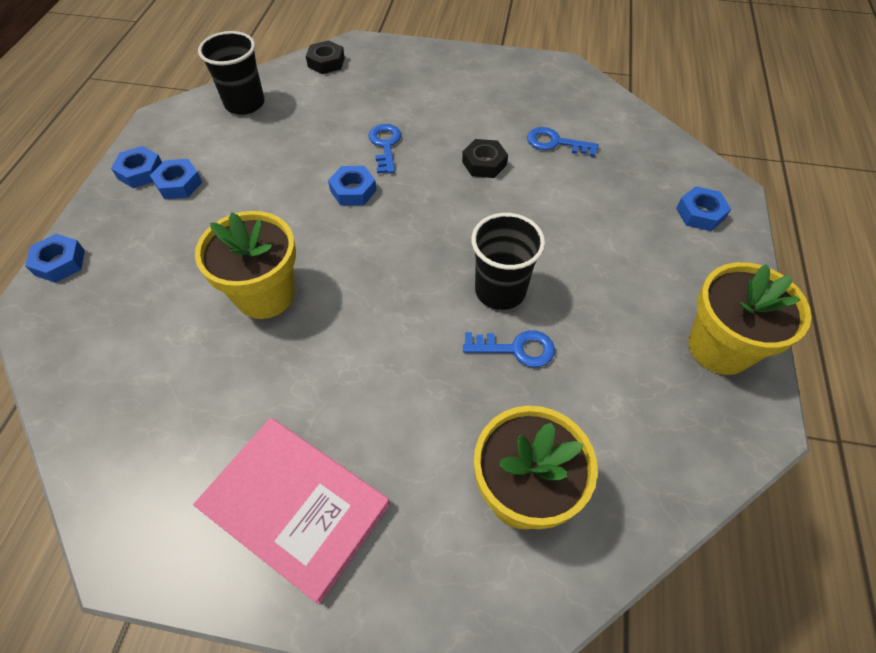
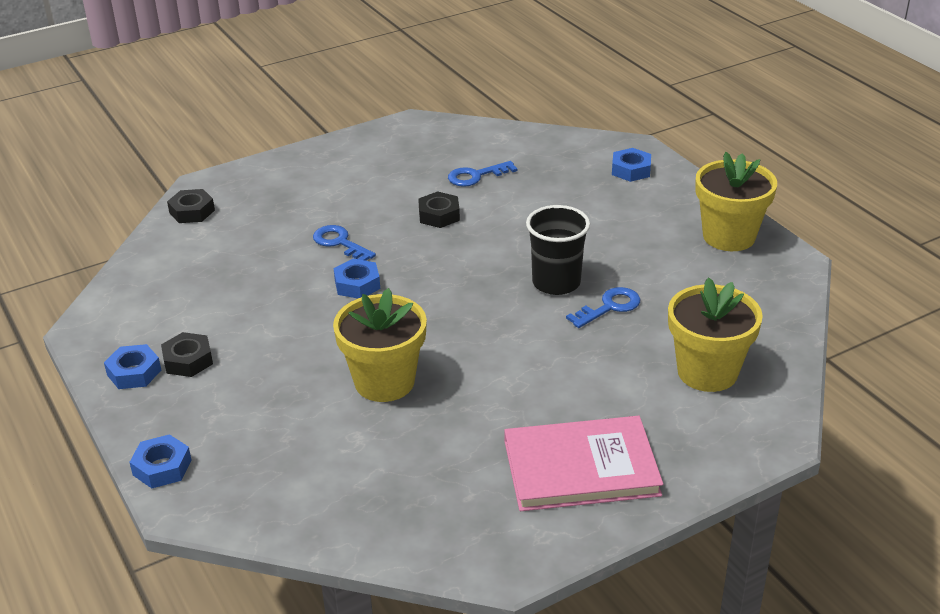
camera: 40 degrees left, 20 degrees down
(179, 184) = (188, 360): blue nut -> black nut
(245, 104) = (158, 277): black cup -> none

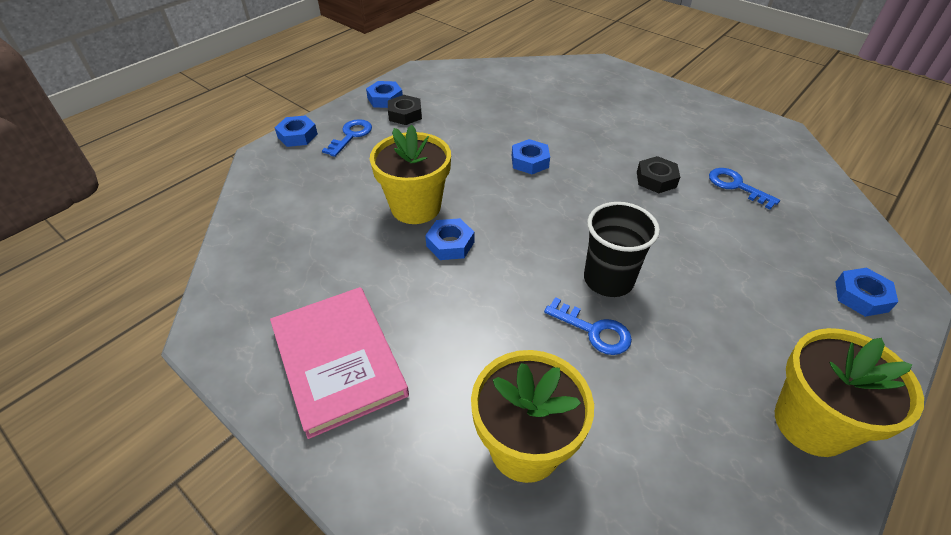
camera: 70 degrees right, 10 degrees up
(192, 211) = (566, 69): black nut -> none
(340, 243) = (577, 139): blue key -> blue key (351, 136)
(458, 367) = (450, 244): none -> blue nut

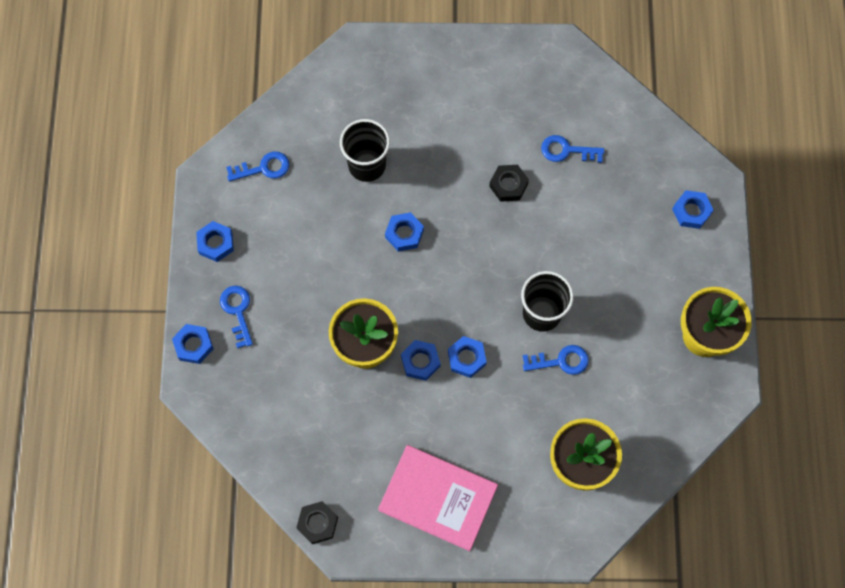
camera: 40 degrees left, 25 degrees up
(405, 114) = (254, 251): black nut -> black nut (317, 523)
(464, 83) = (263, 168): none -> blue key
(495, 267) = (466, 358): none -> blue nut
(542, 115) = (367, 165): none -> black cup

